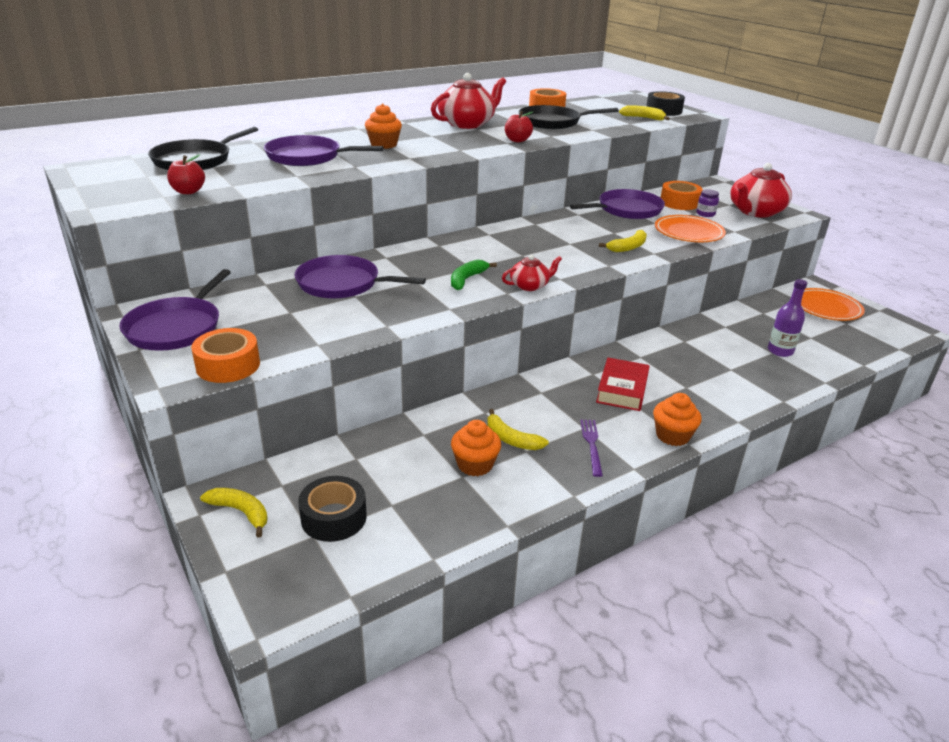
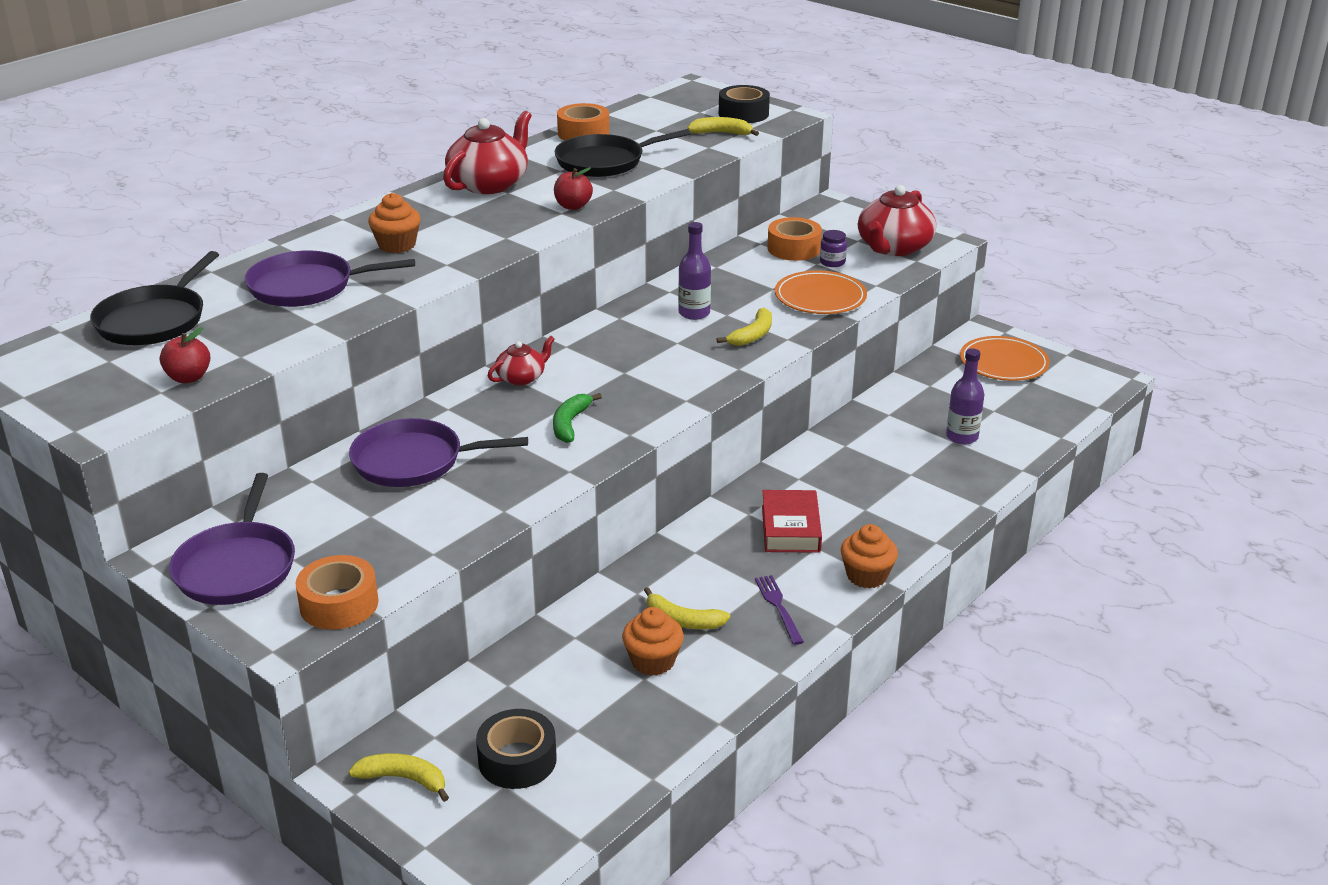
camera: 15 degrees left, 0 degrees up
(530, 285) = (653, 418): red teapot -> red teapot (522, 377)
(590, 228) = (694, 313): none -> purple bottle
(626, 210) = (730, 273): purple pan -> none

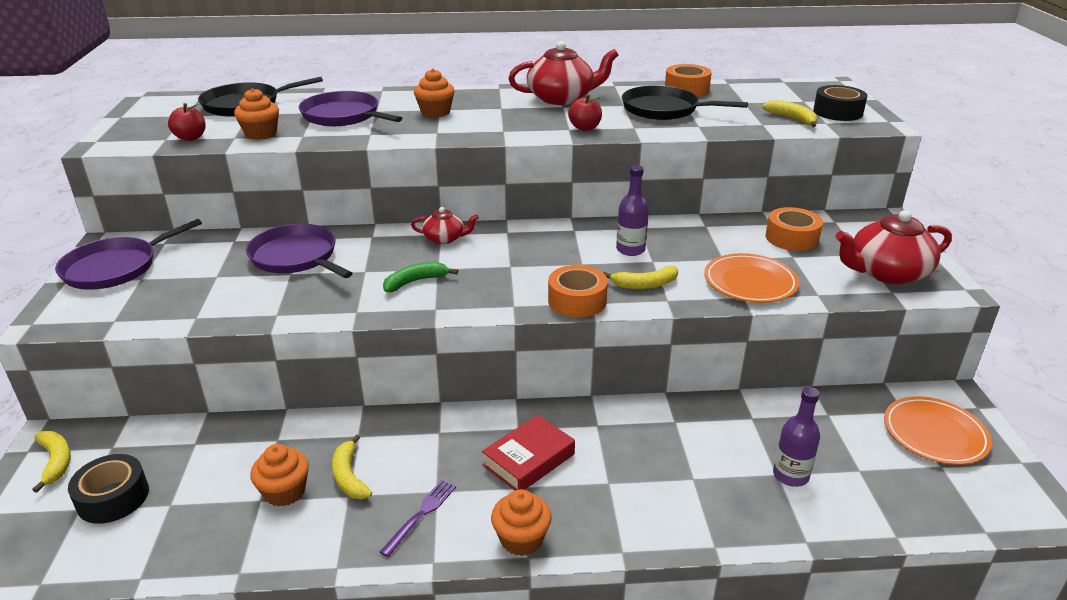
camera: 45 degrees right, 0 degrees up
(262, 340) = (261, 134): none -> orange cupcake
(339, 604) = (104, 317): orange tape -> orange tape (577, 300)
(832, 262) = (808, 261): purple jar -> none

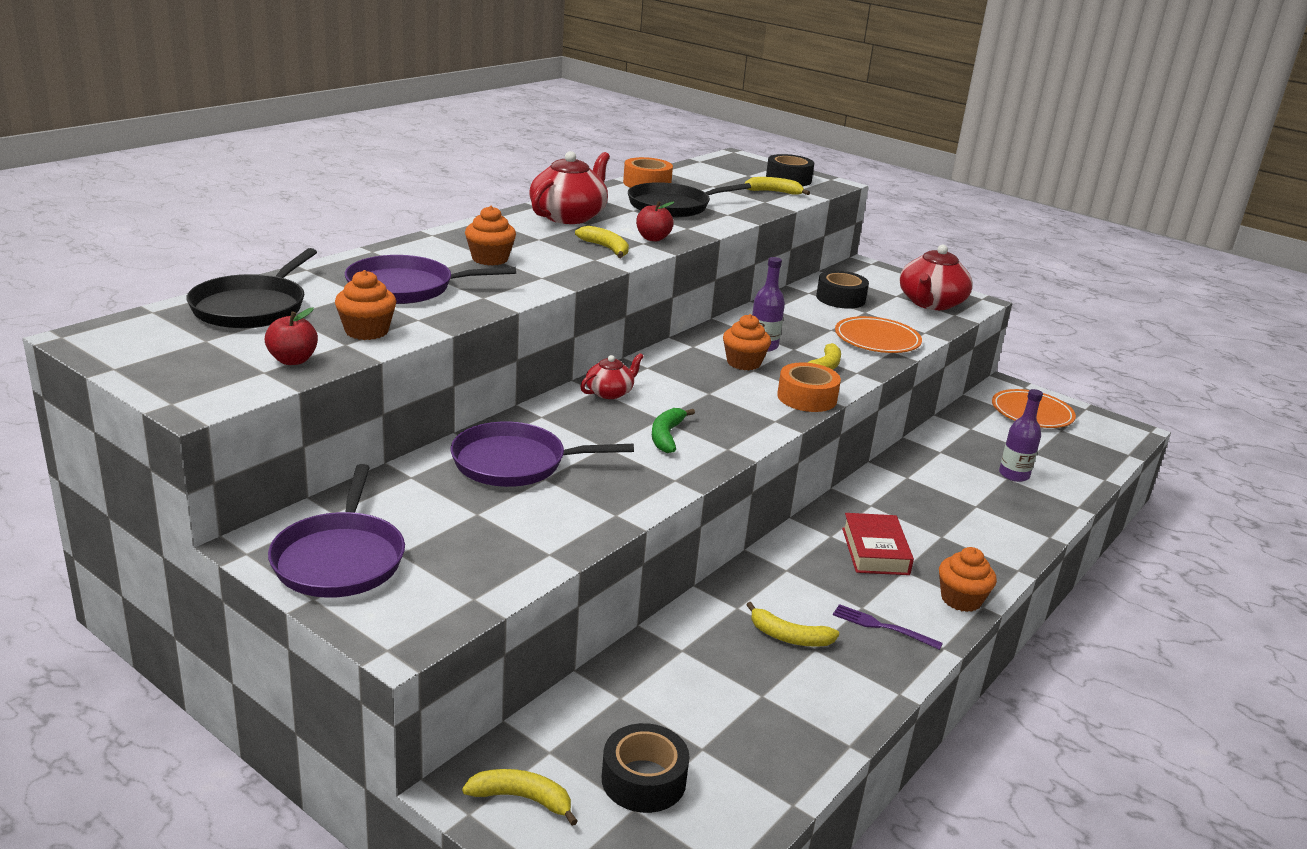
camera: 50 degrees left, 5 degrees down
(285, 492) = (767, 677): orange cupcake -> orange cupcake (743, 363)
(421, 514) = (882, 627): purple fork -> purple fork turned 45 degrees counterclockwise
(530, 126) = (606, 248): none -> yellow banana
(791, 238) = (840, 298): orange tape -> black tape

